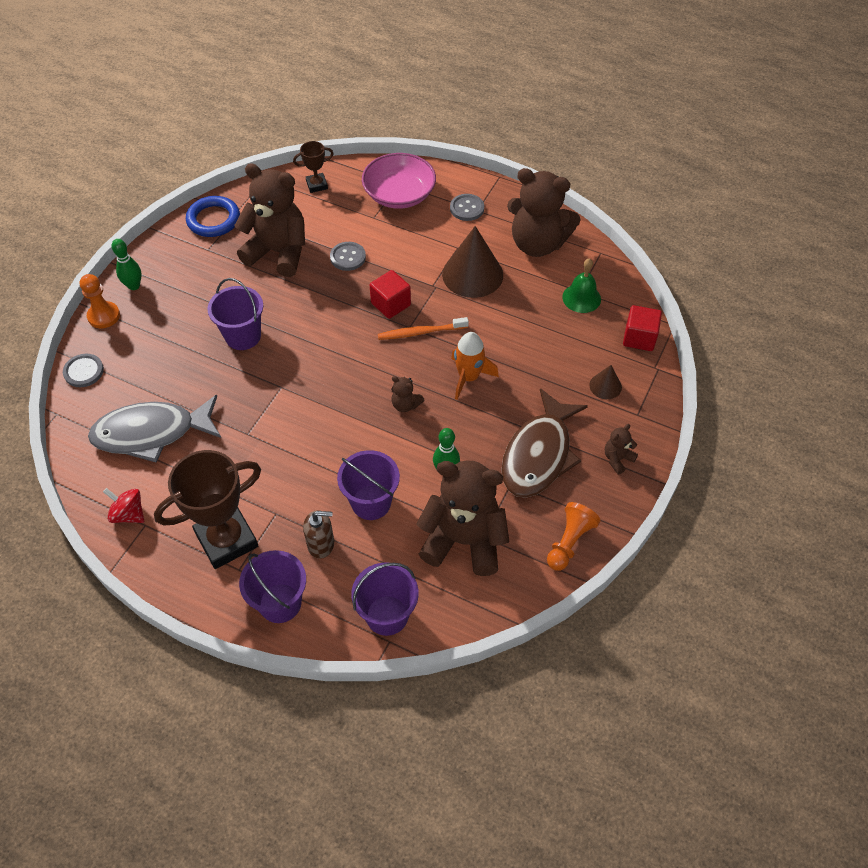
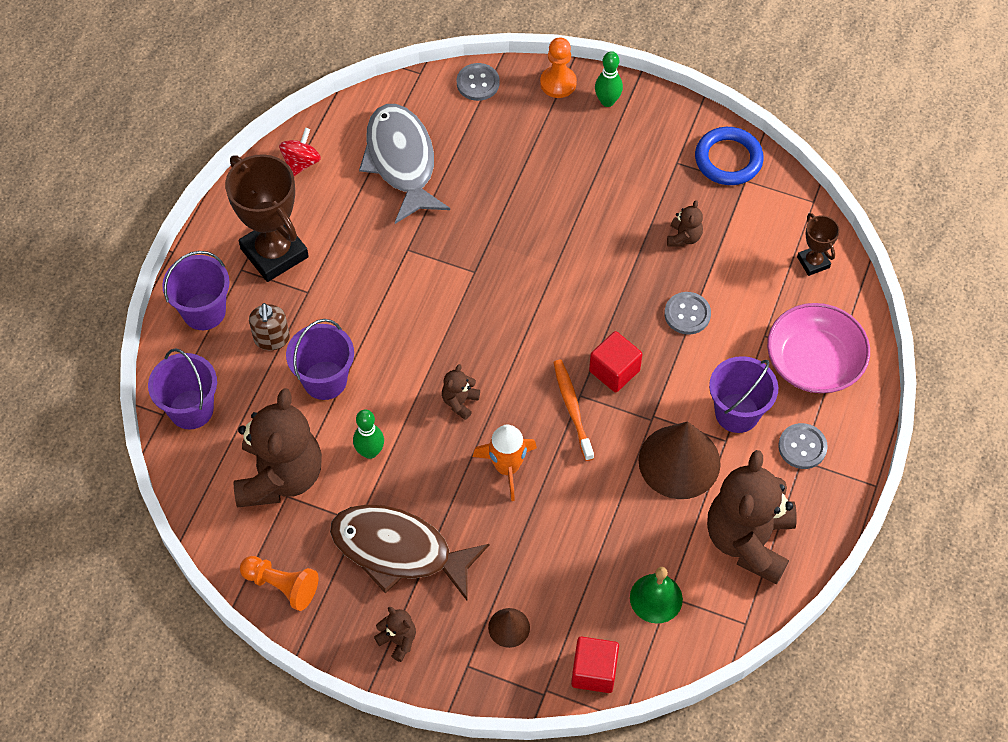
camera: 85 degrees right, 5 degrees up
(243, 336) = (544, 222): purple bucket -> purple bucket (737, 413)
(278, 252) = (684, 237): brown teddy bear -> brown teddy bear, size x0.42

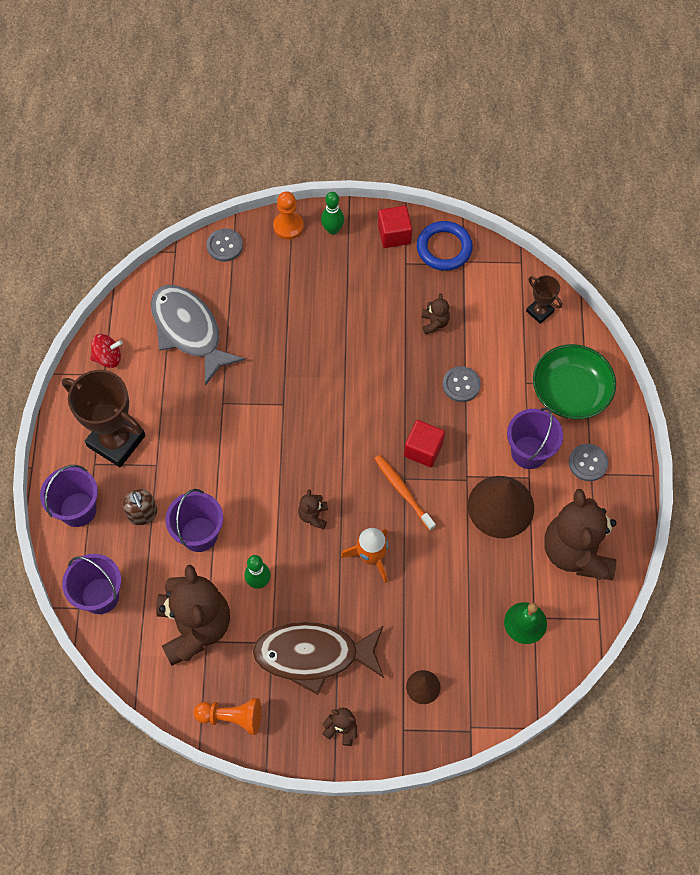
camera: 20 degrees left, 5 degrees up
(301, 162) = (108, 357): red spinning top -> red spinning top turned 75 degrees clockwise
(594, 671) = (501, 699): red cube -> red cube (394, 234)
(814, 361) = (570, 391): pink bowl -> green bowl

